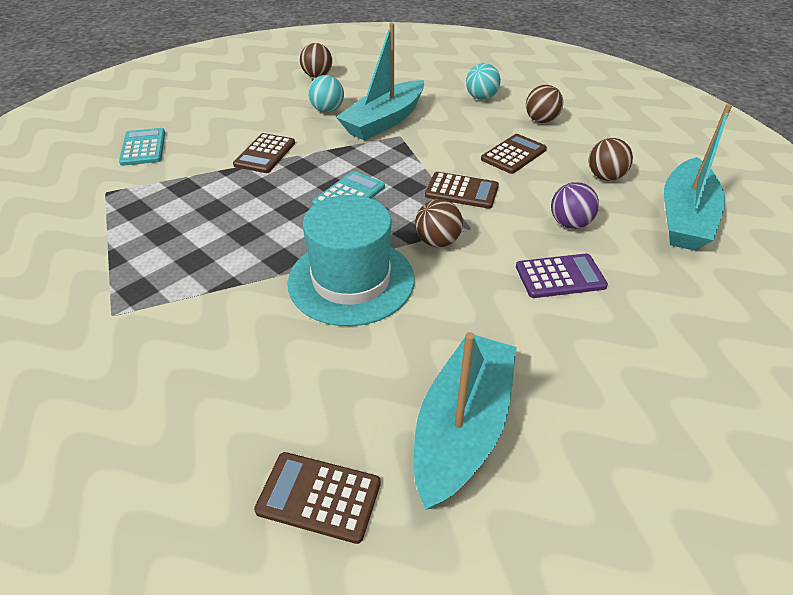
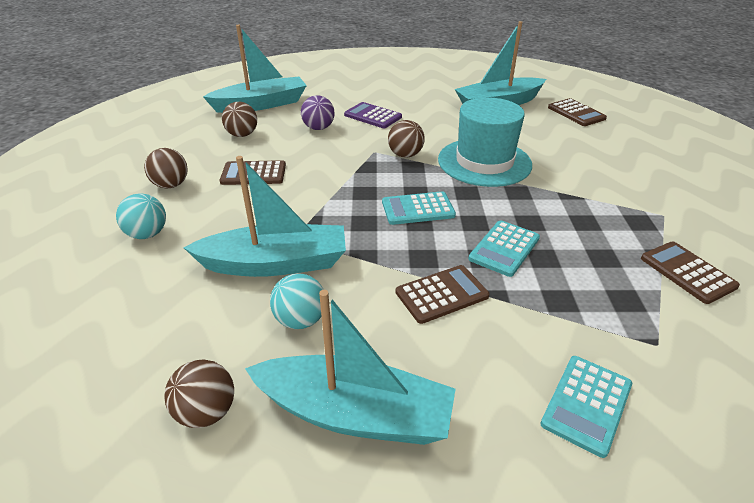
camera: 135 degrees left, 5 degrees down
(249, 200) = (504, 248): none -> turquoise calculator
(255, 100) = (355, 413): none -> turquoise boat
(461, 191) = (338, 171): brown calculator -> brown calculator (687, 272)

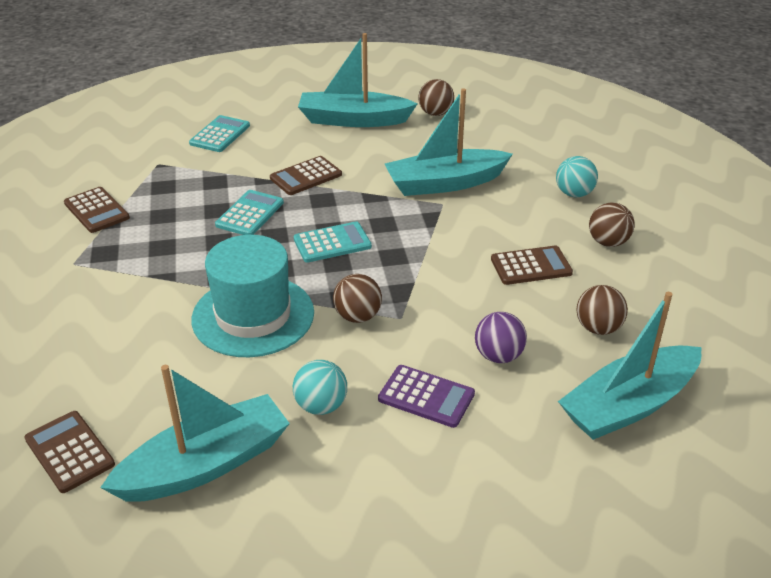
camera: 170 degrees right, 0 degrees up
(300, 320) = (405, 153): turquoise ball -> turquoise ball (321, 406)

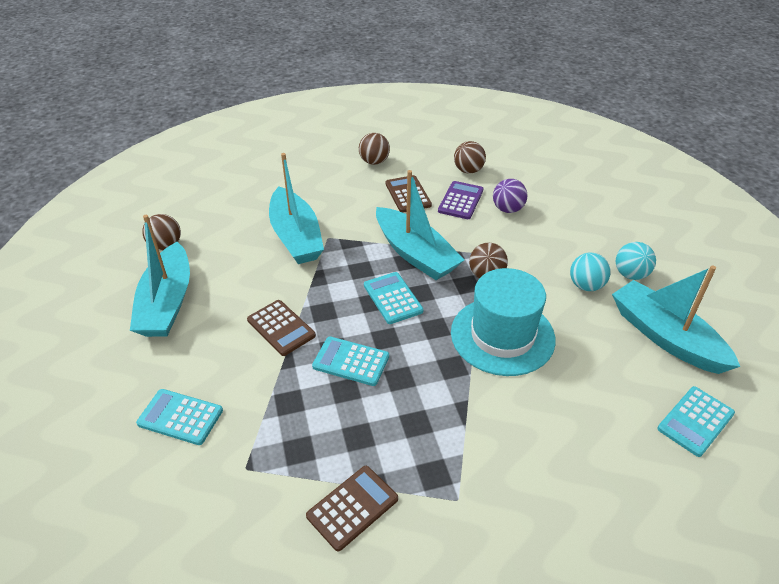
camera: 95 degrees left, 5 degrees up
(69, 452) = (695, 421): brown calculator -> turquoise calculator
(426, 397) = (557, 238): purple calculator -> purple calculator (461, 201)
(574, 194) = (312, 173): turquoise ball -> turquoise ball (630, 274)
(629, 405) = (533, 164): turquoise boat -> turquoise boat (415, 254)

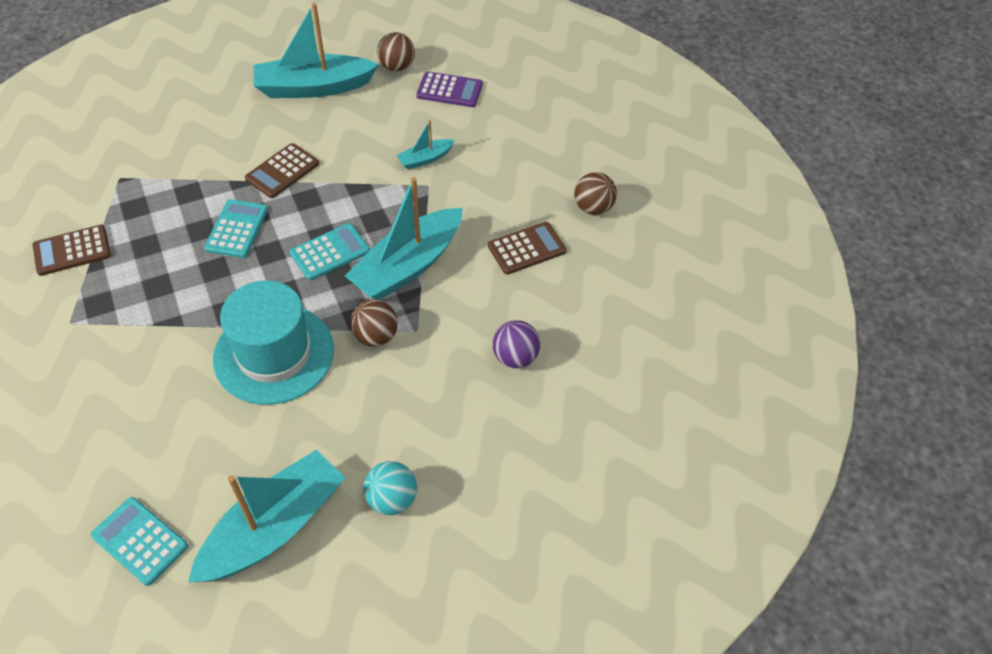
camera: 80 degrees right, 10 degrees up
(180, 417) = (176, 128): turquoise calculator -> none
(296, 237) = (425, 159): turquoise boat -> turquoise boat, size x0.47
(352, 507) = (72, 251): brown calculator -> brown calculator turned 120 degrees clockwise
(461, 201) = (524, 304): purple calculator -> purple calculator (449, 90)
(468, 170) = (599, 310): brown ball -> none
(586, 286) = (365, 443): turquoise ball -> none

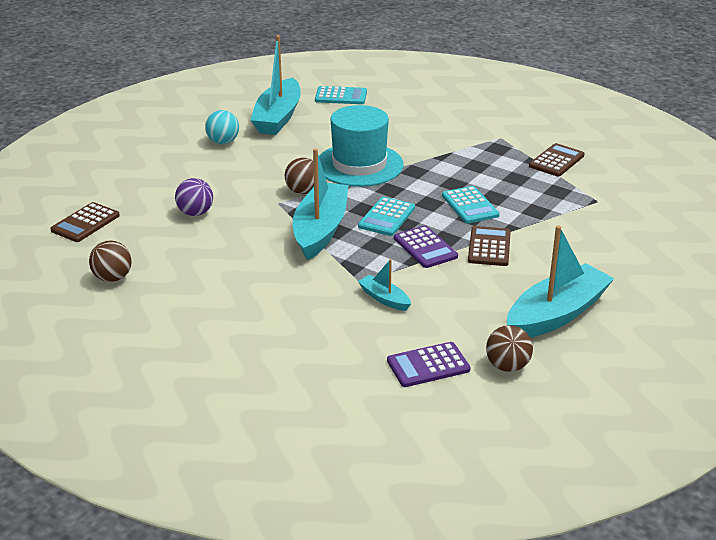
camera: 150 degrees right, 20 degrees down
(336, 196) = (425, 247): none -> purple calculator
(425, 159) = (384, 299): turquoise boat -> turquoise boat turned 75 degrees counterclockwise
(527, 248) = (236, 271): brown calculator -> brown calculator (85, 223)
(593, 208) = (198, 319): brown ball -> brown ball (113, 278)

